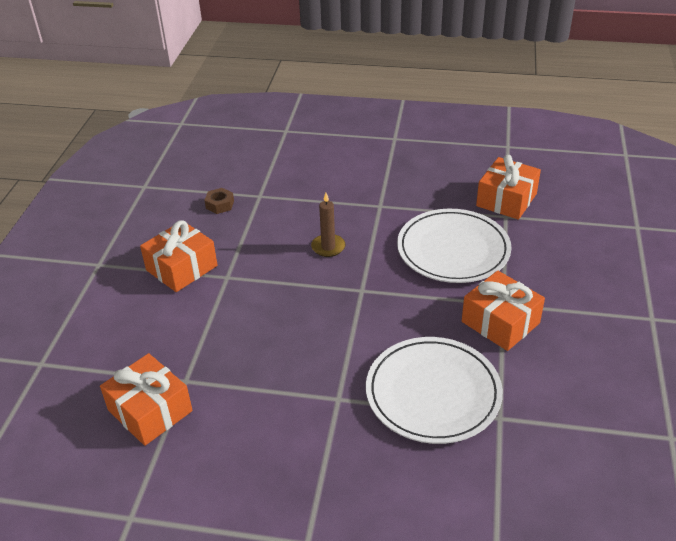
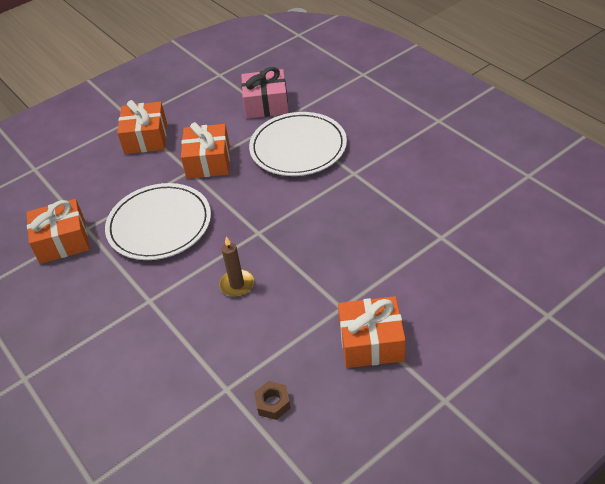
camera: 135 degrees left, 5 degrees up
(150, 411) = (480, 229): orange gift -> orange gift (146, 138)
(547, 428) = (266, 104): none -> pink gift

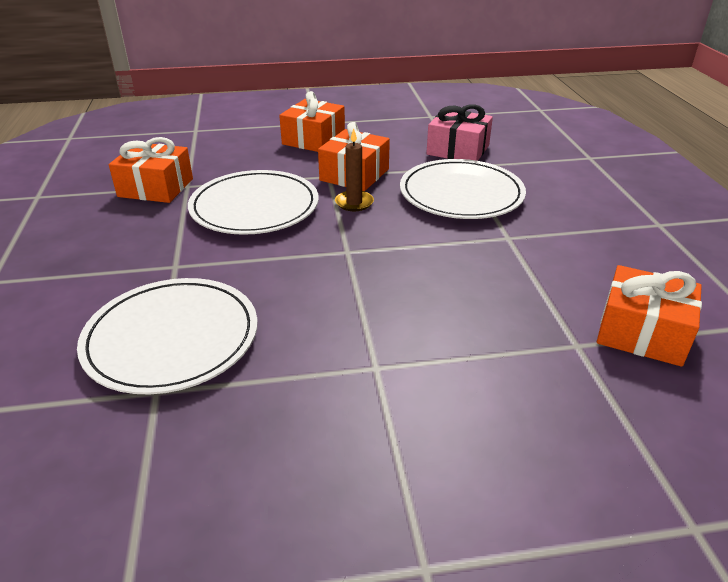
camera: 25 degrees right, 10 degrees down
(202, 352) = (172, 338): none -> white plate
(237, 284) = (276, 290): brown candle -> brown candle (354, 203)
(273, 403) = (189, 437): brown nut -> none
(371, 342) = (379, 427): orange gift -> orange gift (642, 333)

